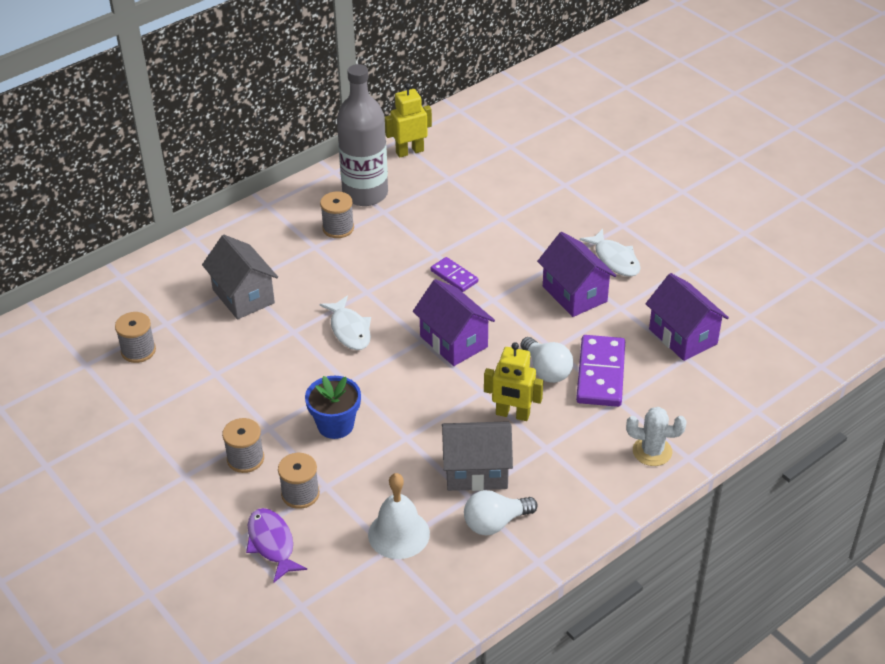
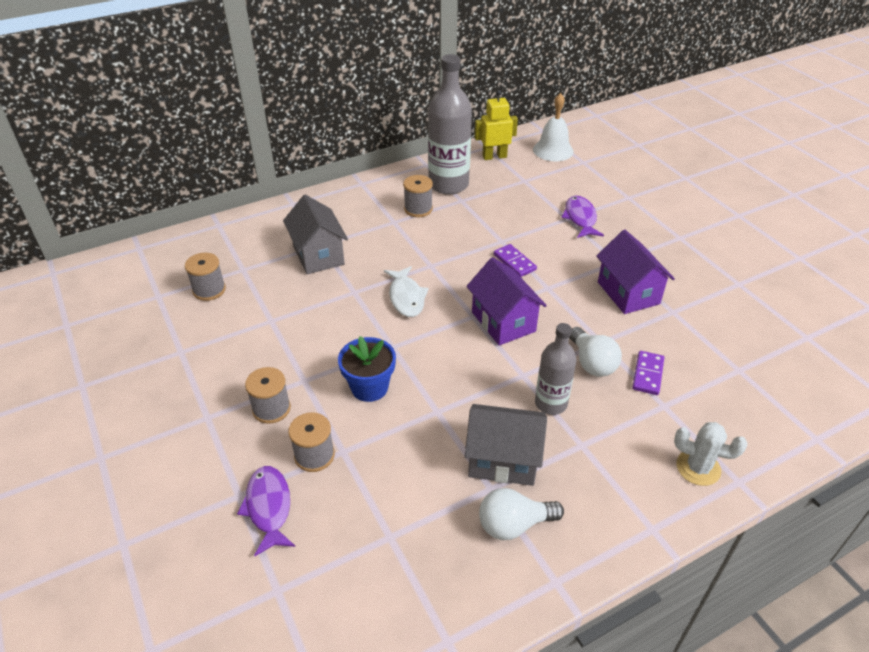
camera: 10 degrees right, 0 degrees up
(399, 534) = (405, 519): white bell -> white bell (553, 150)
(512, 414) = (551, 403): yellow robot -> grey bottle
(516, 216) = (580, 218): none -> purple fish
(601, 374) = (648, 374): purple domino -> purple domino, size x0.56
(614, 259) = (670, 266): white fish -> none
(683, 336) = (736, 348): purple house -> none

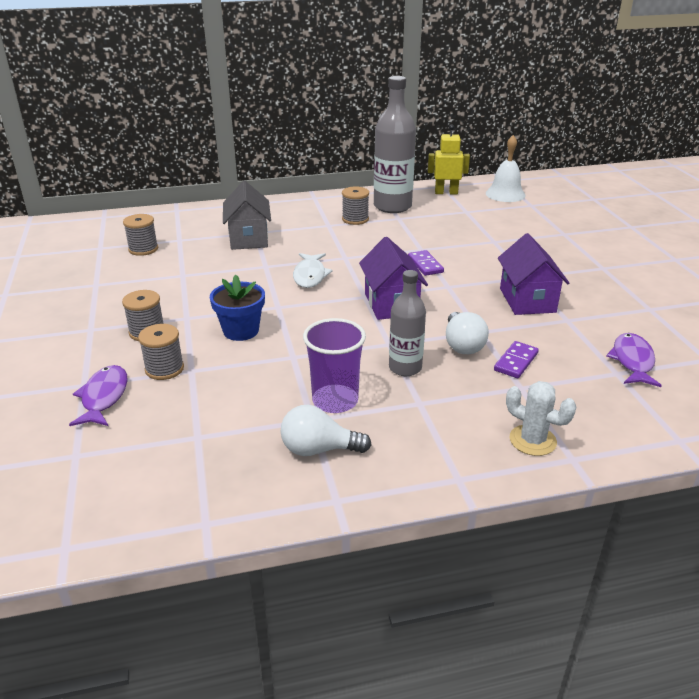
camera: 15 degrees right, 10 degrees down
(503, 460) = (335, 401): grey house -> purple cup
(580, 218) = (507, 242): purple fish -> purple fish (632, 361)

